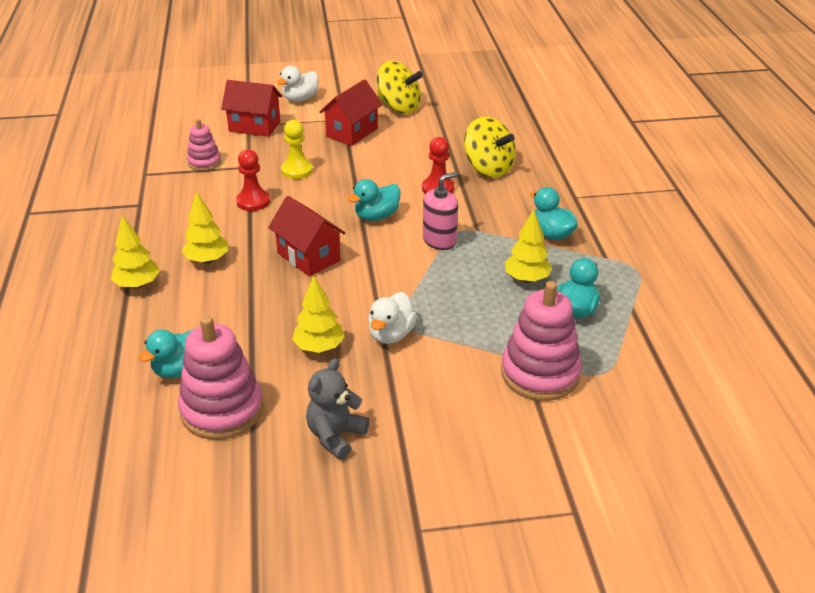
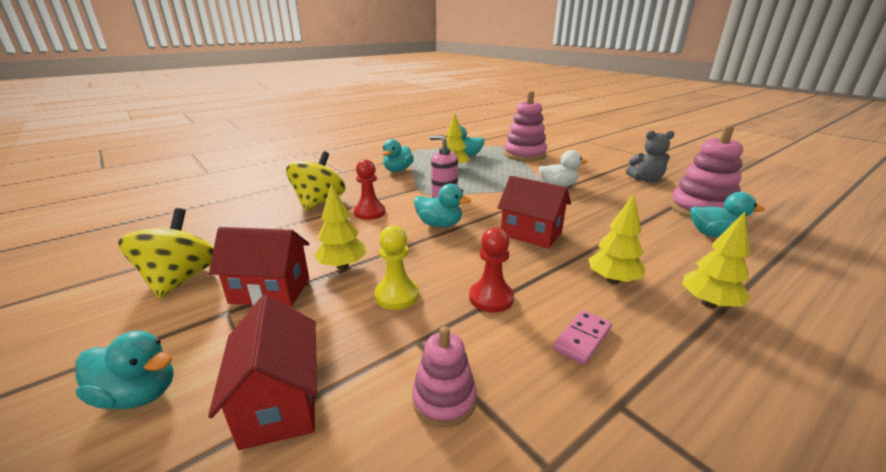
camera: 120 degrees left, 10 degrees down
(183, 216) = (582, 338): none -> pink domino
(300, 99) = (138, 394): white duck -> turquoise duck
(308, 257) = (531, 234): red house -> red house turned 75 degrees counterclockwise
(319, 347) = (605, 200): yellow tree -> yellow tree (342, 266)

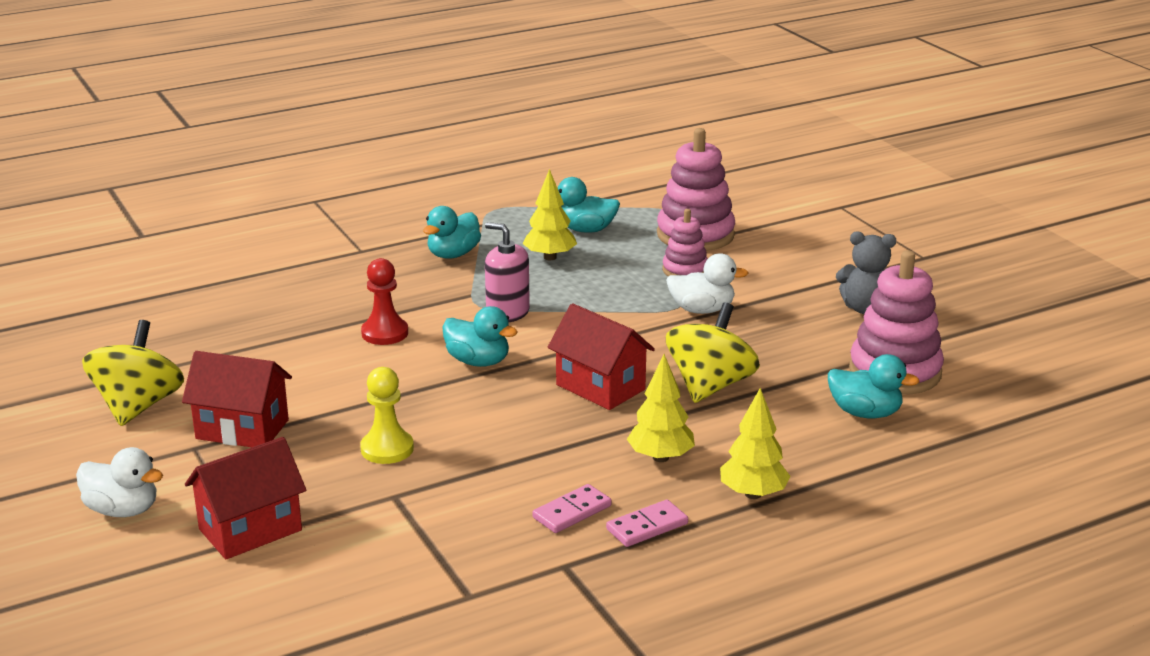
camera: 10 degrees right, 0 degrees up
(138, 394) = (123, 510): turquoise duck -> white duck
(280, 402) = (250, 530): red house -> red house turned 60 degrees clockwise
(319, 202) = (314, 308): yellow spinning top -> yellow spinning top (710, 386)
(342, 266) = (331, 408): yellow tree -> none
(444, 399) = (401, 544): pink stacking toy -> pink stacking toy (685, 270)
(491, 298) = (496, 462): red pawn -> none
(657, 346) = (647, 527): none -> pink domino

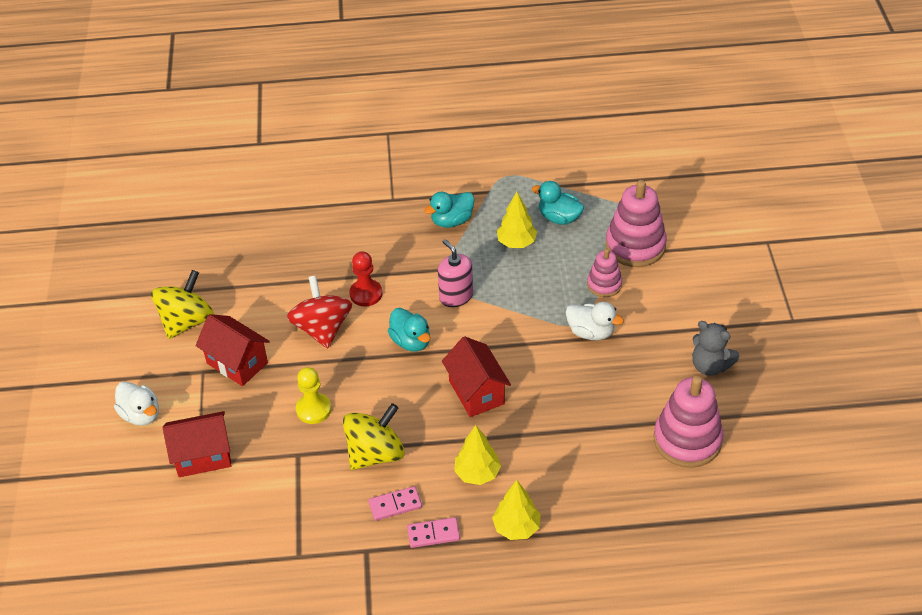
camera: 25 degrees right, 20 degrees up
(346, 374) = (322, 328): none -> red spinning top
(710, 386) = (550, 414): yellow spinning top -> yellow spinning top (375, 453)
(865, 413) = (639, 475): turquoise duck -> none

